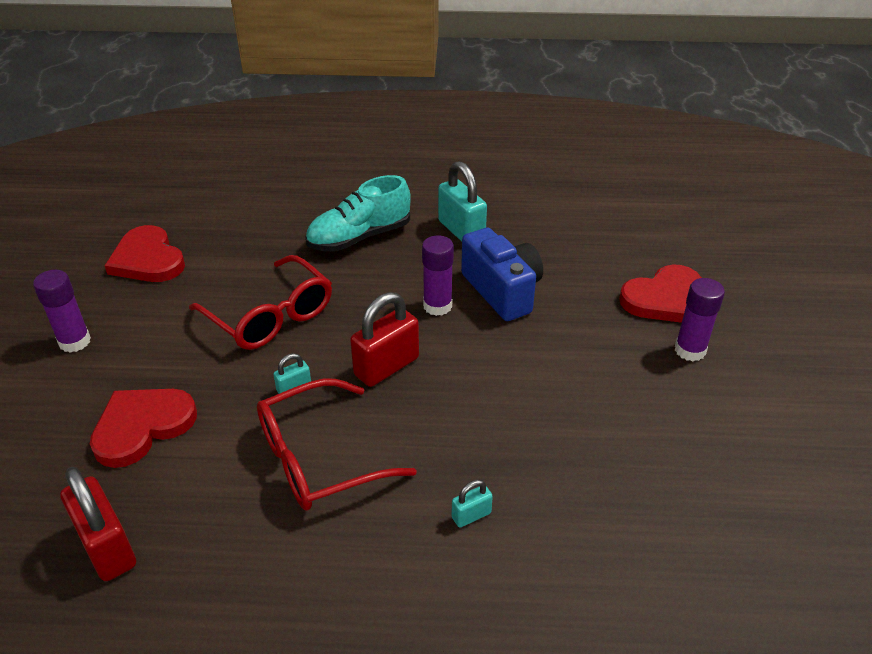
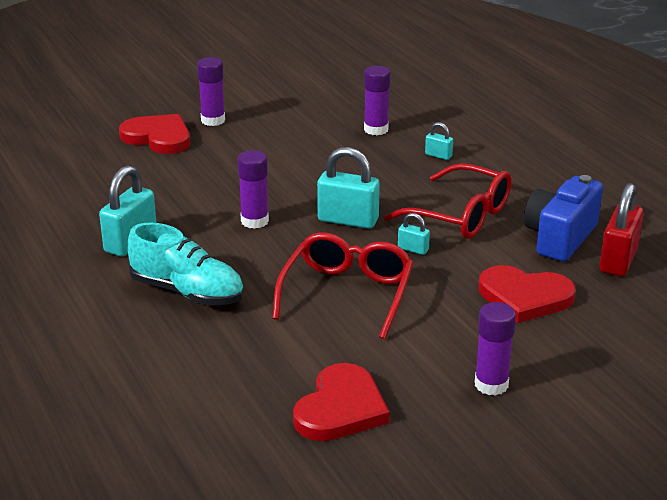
camera: 120 degrees left, 10 degrees down
(386, 366) = (348, 220): red padlock -> turquoise padlock
(502, 291) = (207, 199): blue camera -> blue camera (560, 237)
(584, 487) = (376, 129): none -> purple glue stick

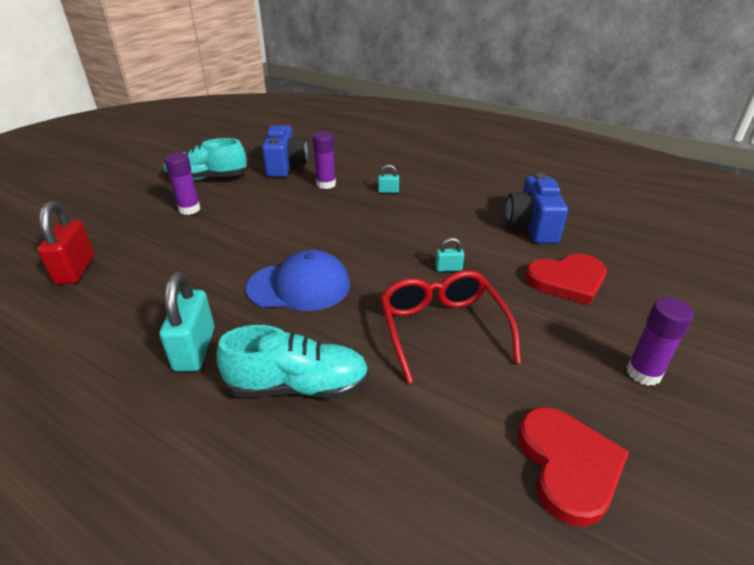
camera: 30 degrees left, 5 degrees up
(158, 137) = (149, 236): red heart -> none
(254, 221) = (299, 286): purple glue stick -> blue cap
(256, 91) = (207, 178): none -> turquoise shoe
(348, 220) = (375, 260): turquoise padlock -> none
(352, 96) = (285, 166): none -> blue camera
(461, 216) = (451, 230): red glasses -> none
(618, 261) = (585, 231): red padlock -> red padlock (76, 270)

